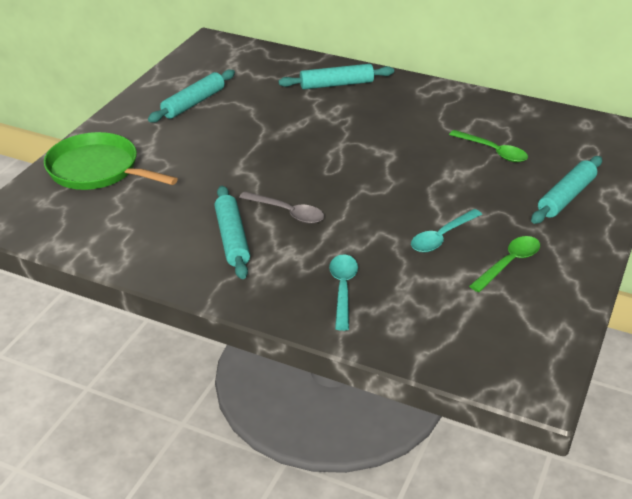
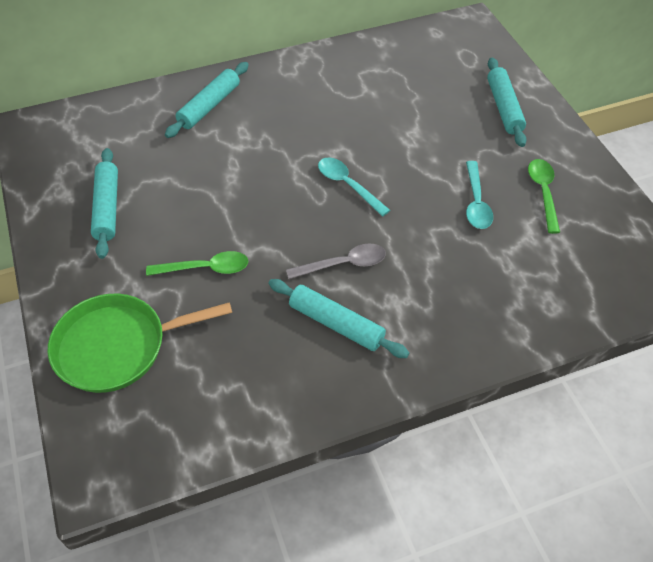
camera: 45 degrees left, 15 degrees up
(343, 289) = (475, 303): turquoise spoon -> turquoise spoon (348, 185)
(493, 151) = (409, 98): green spoon -> green spoon (205, 268)

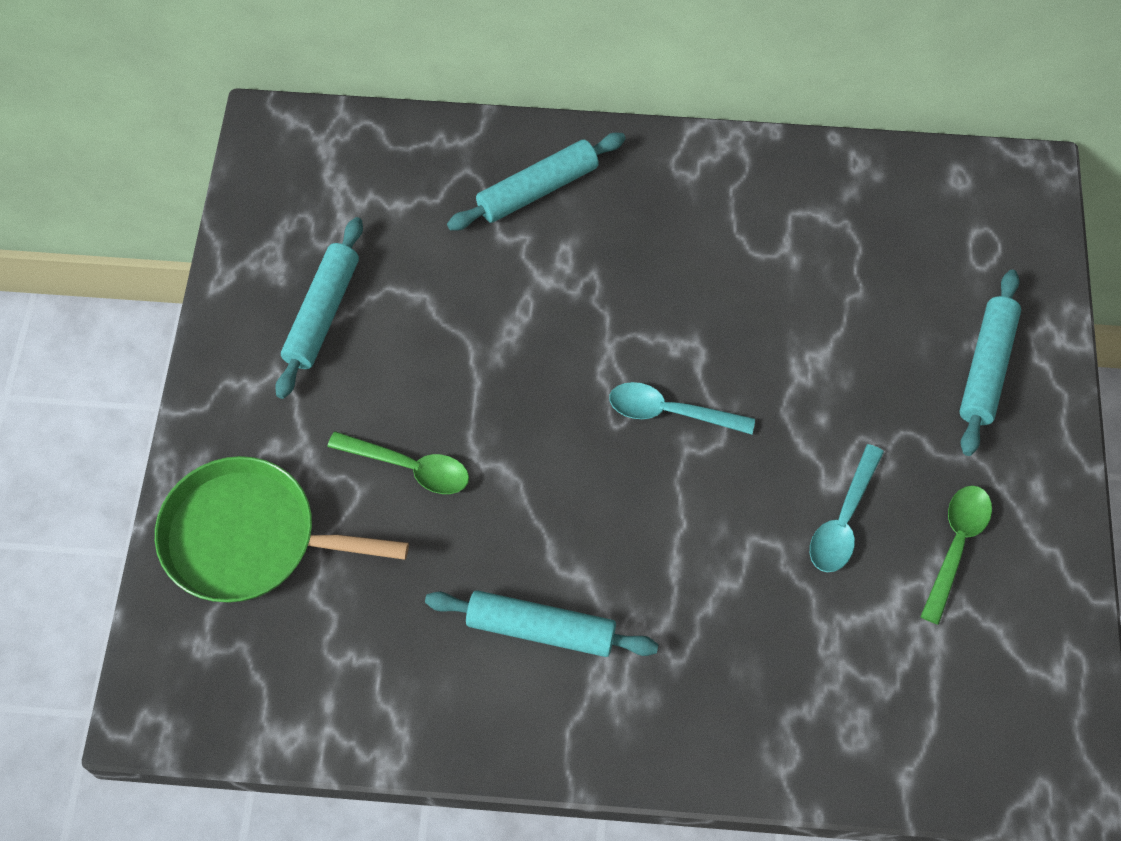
camera: 25 degrees right, 10 degrees up
(336, 324) = (541, 629): turquoise rolling pin -> turquoise rolling pin turned 45 degrees counterclockwise
(343, 264) = (597, 541): grey spoon -> none
(348, 185) = (670, 412): turquoise spoon -> turquoise spoon turned 60 degrees counterclockwise

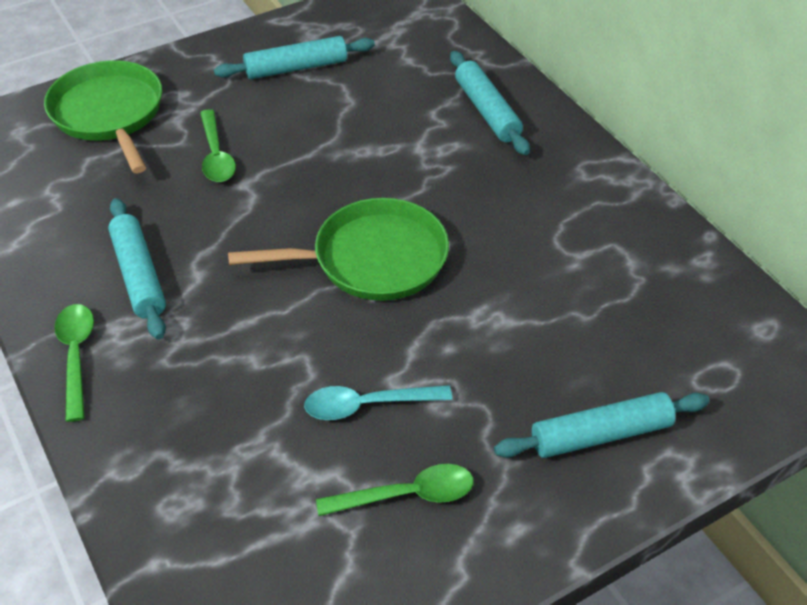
camera: 55 degrees right, 15 degrees down
(537, 190) = (487, 111): turquoise rolling pin -> turquoise rolling pin turned 45 degrees clockwise
(614, 738) = (76, 356): none -> green spoon
(670, 412) = (373, 259): turquoise spoon -> green pan

